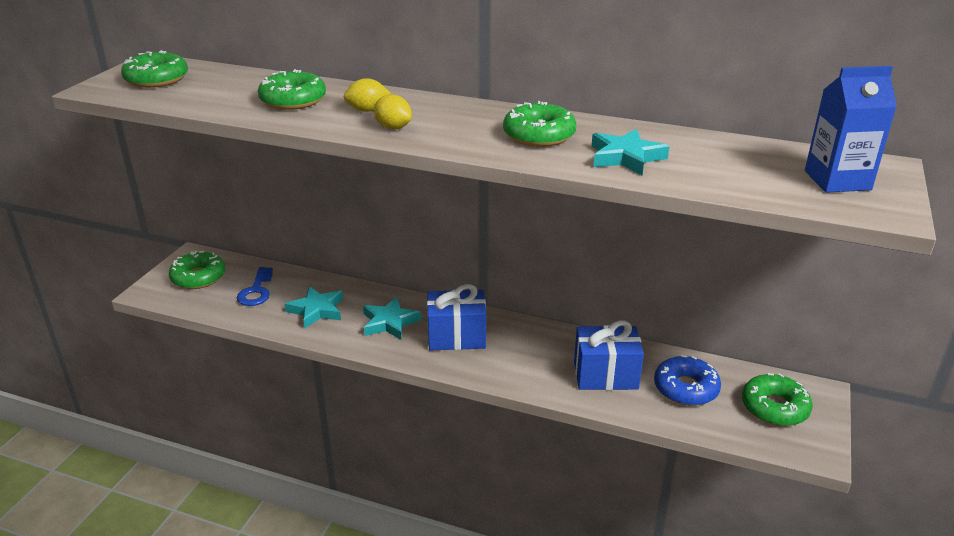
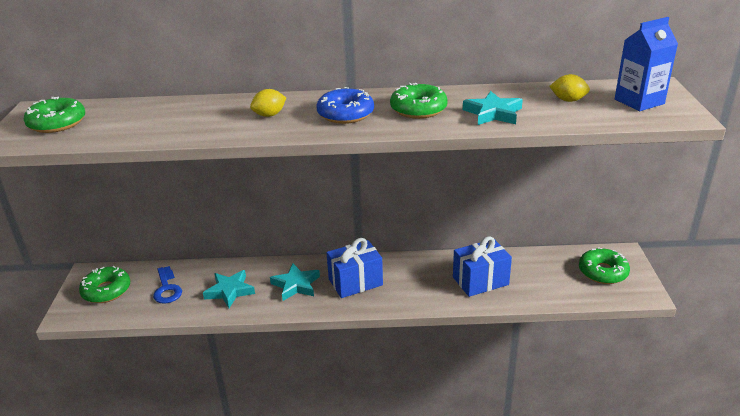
camera: 20 degrees left, 0 degrees up
(293, 100) = (199, 118): green donut -> none
(393, 127) = (303, 125): yellow lemon -> yellow lemon (568, 100)
(685, 388) = (539, 275): blue donut -> blue donut (345, 114)

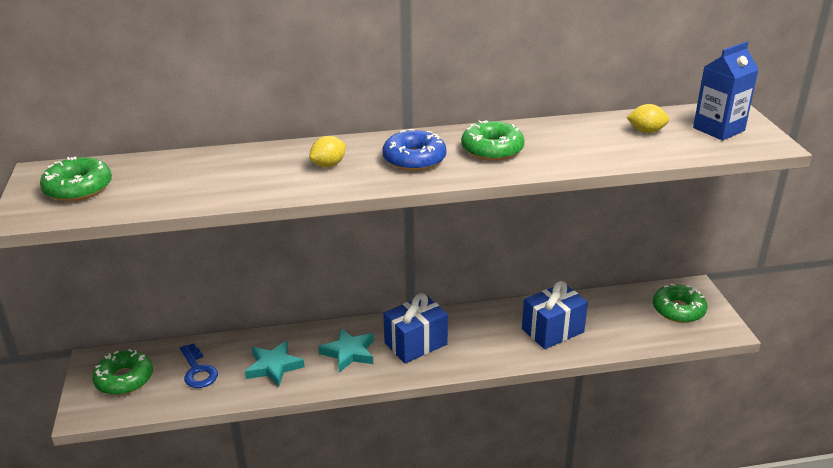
camera: 10 degrees left, 0 degrees up
(493, 113) = (573, 150): turquoise star -> none

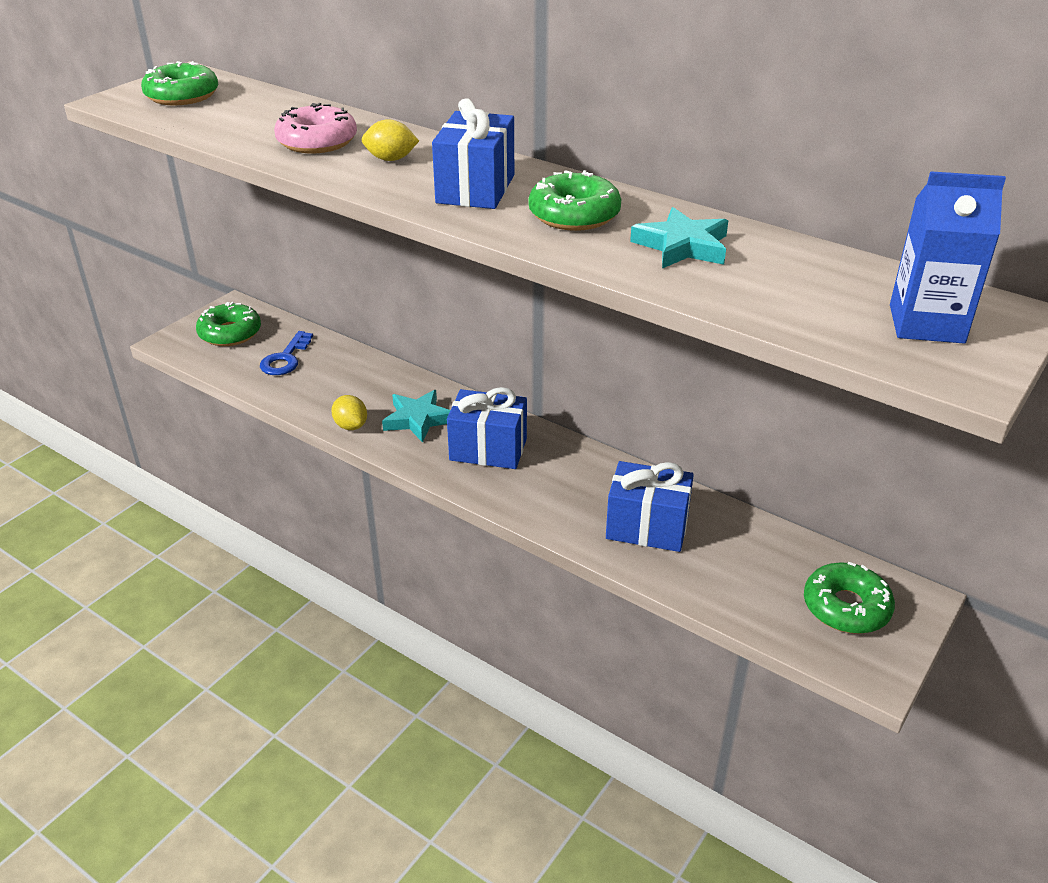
camera: 45 degrees right, 5 degrees up
(257, 175) = (317, 142): none -> pink donut
(274, 367) = (342, 392): turquoise star -> turquoise star (682, 246)
(414, 159) = (475, 189): blue donut -> blue gift
(646, 131) = (810, 279): yellow lemon -> yellow lemon (351, 426)

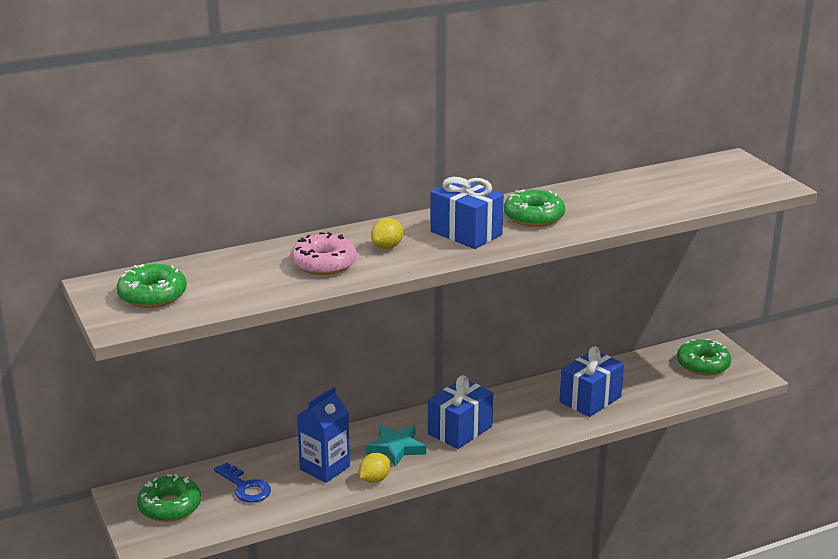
camera: 60 degrees left, 10 degrees down
(351, 426) = (374, 479): yellow lemon -> yellow lemon turned 45 degrees counterclockwise
(682, 246) = (601, 202): turquoise star -> none
(926, 324) = (729, 177): blue carton -> blue carton (324, 468)

